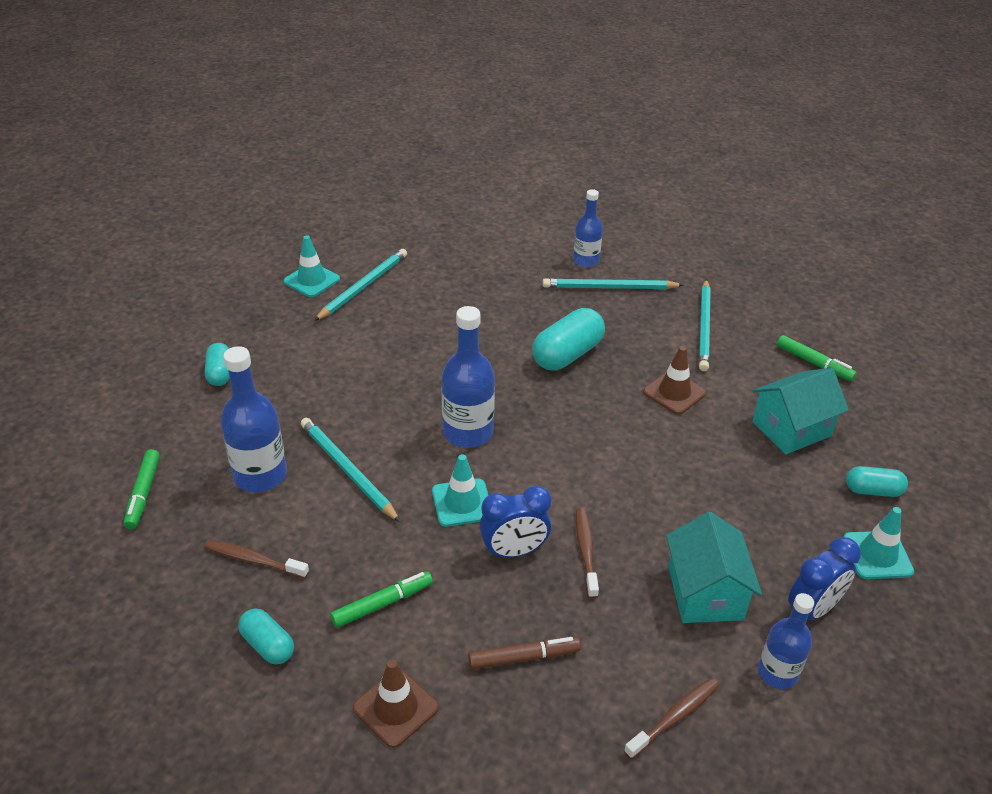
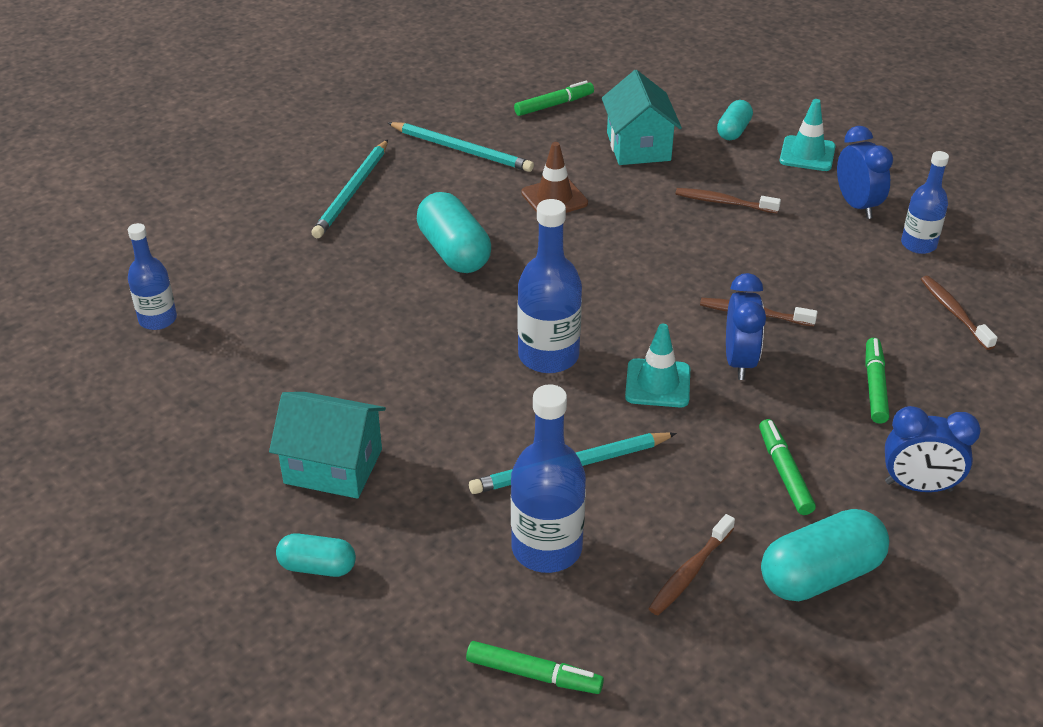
camera: 70 degrees left, 0 degrees up
(268, 645) = (820, 575): turquoise capsule -> turquoise capsule, size x1.72
(312, 280) = (158, 440): turquoise traffic cone -> none
(363, 286) = (209, 390): turquoise pencil -> none
(395, 708) = (918, 486): brown traffic cone -> blue clock
(523, 657) = (874, 386): brown marker -> green marker
(586, 261) = (289, 195): blue bottle -> blue bottle (158, 319)
(705, 593) = (824, 256): turquoise house -> turquoise house (333, 466)
(744, 503) = (723, 202): none -> brown toothbrush

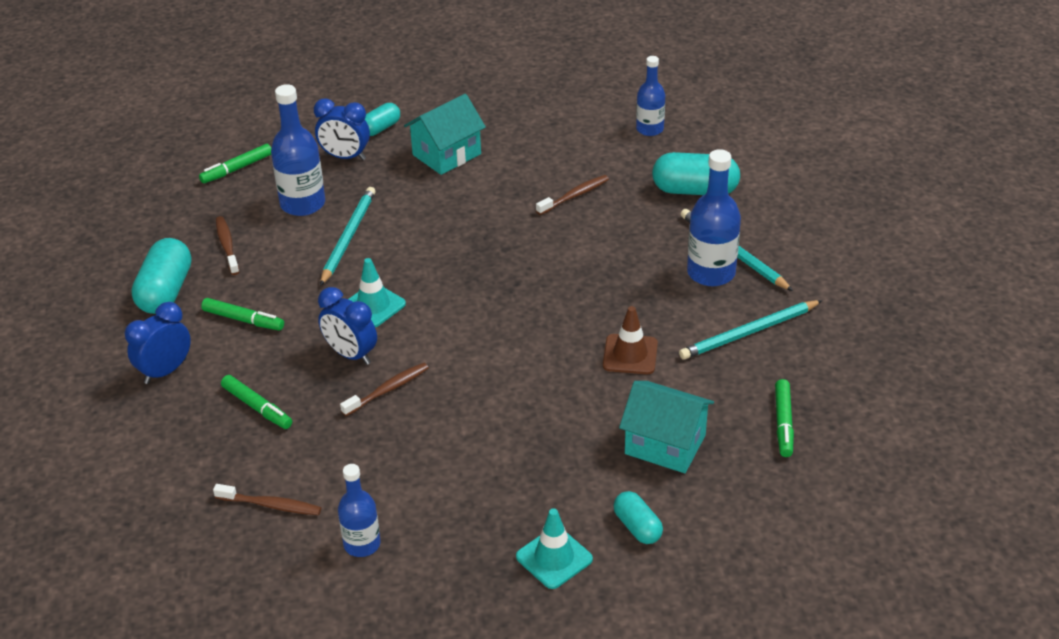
camera: 125 degrees right, 0 degrees up
(454, 252) = (606, 273): turquoise capsule -> turquoise capsule (695, 190)
(548, 356) = (450, 270): blue bottle -> blue bottle (711, 273)
(723, 202) = (533, 453): brown toothbrush -> brown toothbrush (574, 196)
(857, 206) = (448, 540): blue clock -> blue clock (345, 157)

